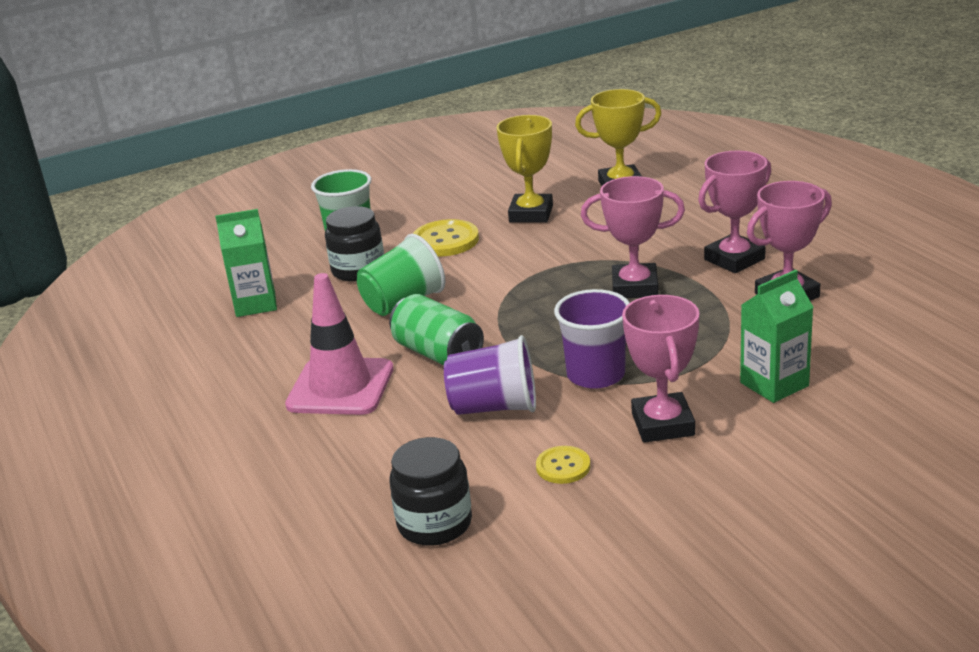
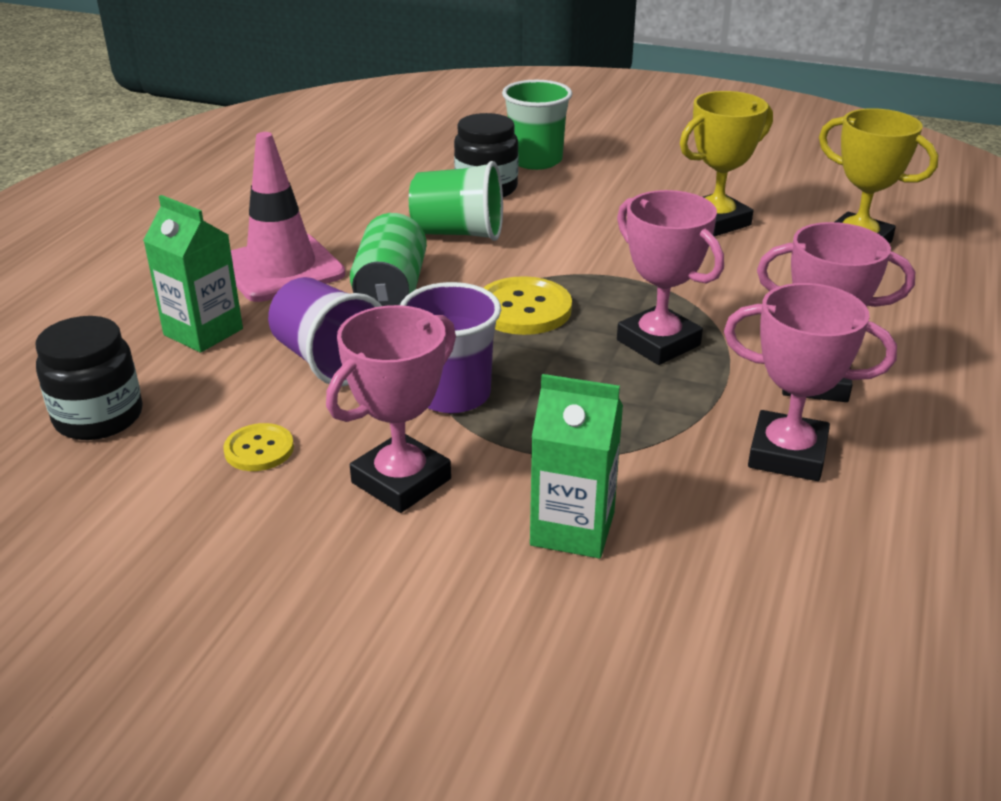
camera: 45 degrees right, 5 degrees up
(255, 304) = (371, 172): green carton -> green carton (203, 332)
(445, 240) = (597, 203): yellow button -> yellow button (523, 309)

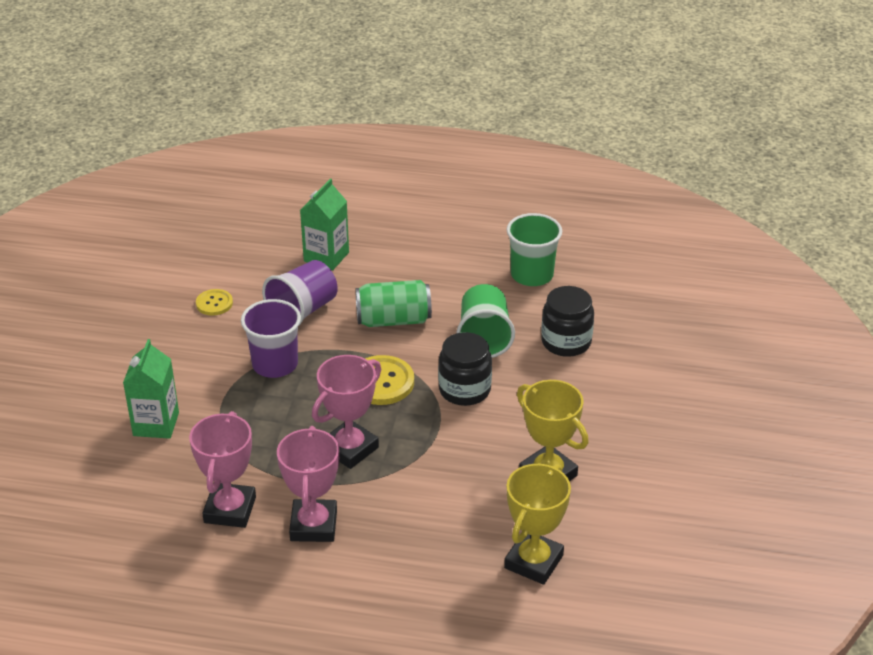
camera: 80 degrees right, 5 degrees up
(99, 417) = (236, 244): black jar -> black jar (464, 390)
(281, 269) = (410, 269): pink traffic cone -> none
(401, 481) = (192, 357): pink trophy -> none
(535, 160) = (632, 362): green cup -> green cup (532, 275)

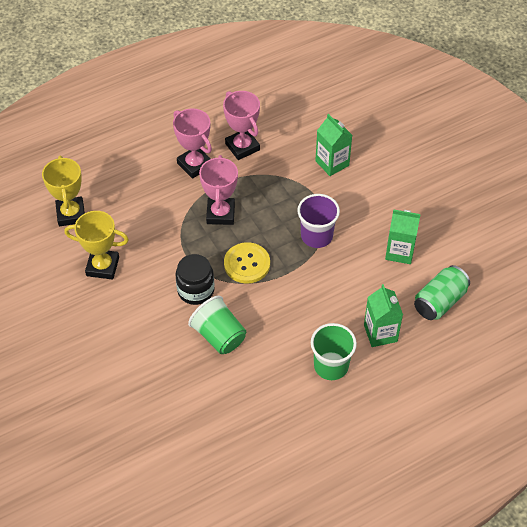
camera: 140 degrees right, 15 degrees up
(214, 303) = (399, 251): yellow button -> green carton
(303, 310) = (345, 282): purple cup -> none
(393, 320) = (286, 312): green can -> green can (439, 301)
(532, 275) = (237, 412): green cup -> green cup (331, 366)
(566, 342) = (167, 368): black jar -> none

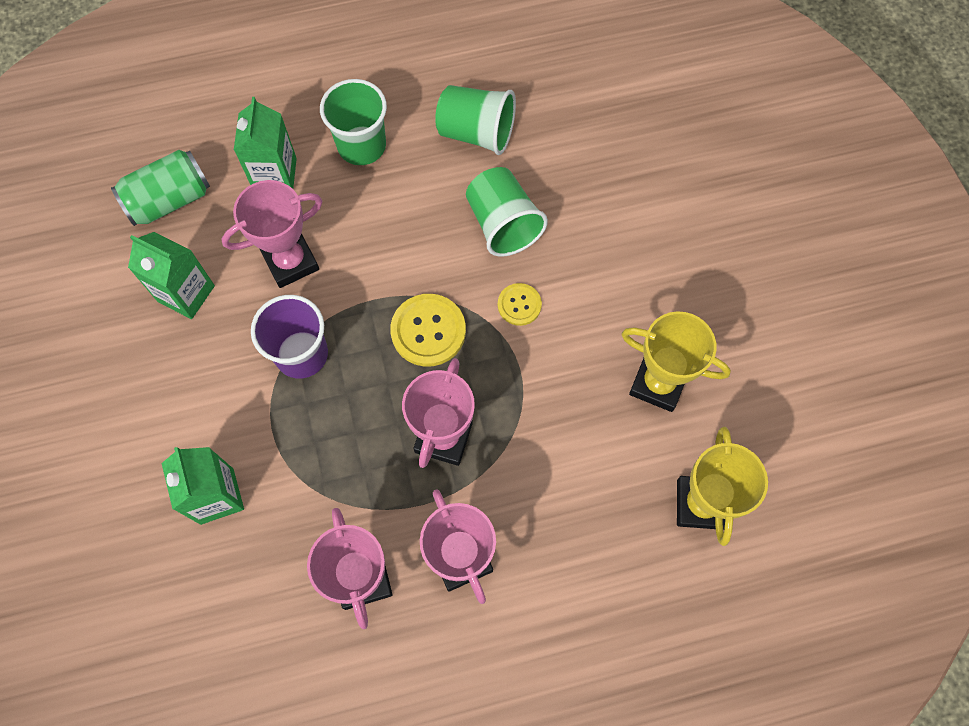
camera: 165 degrees left, 15 degrees up
(196, 290) = (519, 305): black jar -> yellow button
(255, 393) = (476, 133): none -> green cup
(345, 283) = (290, 261): none -> pink trophy

